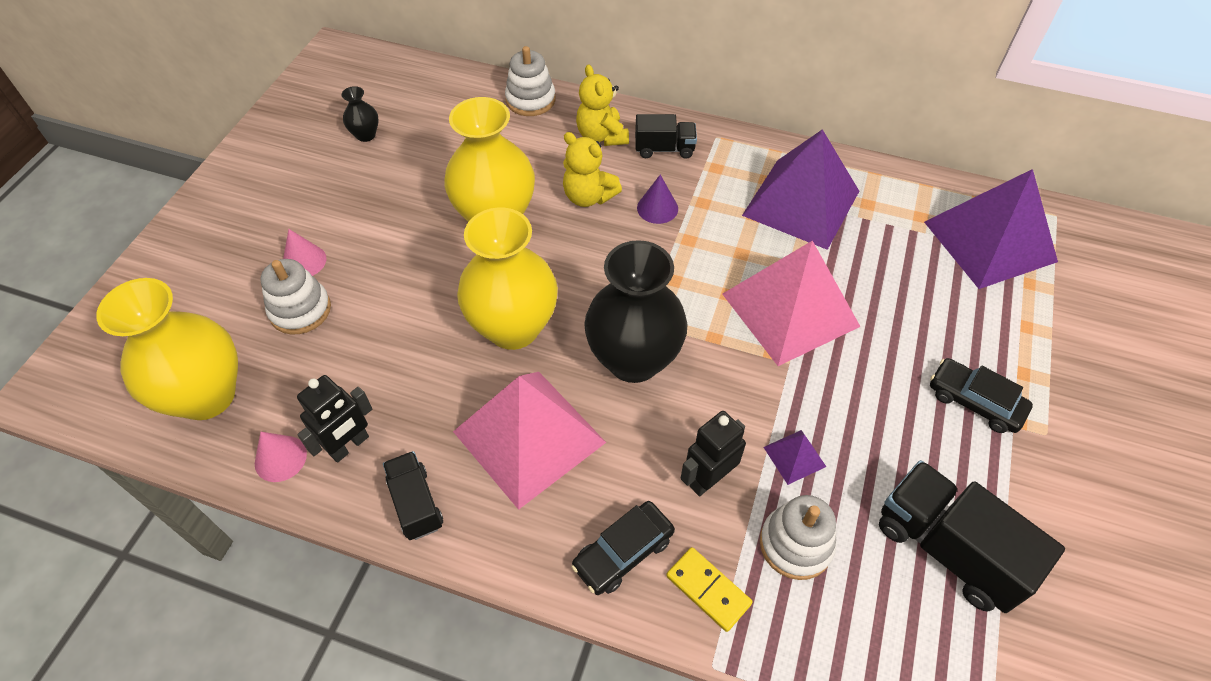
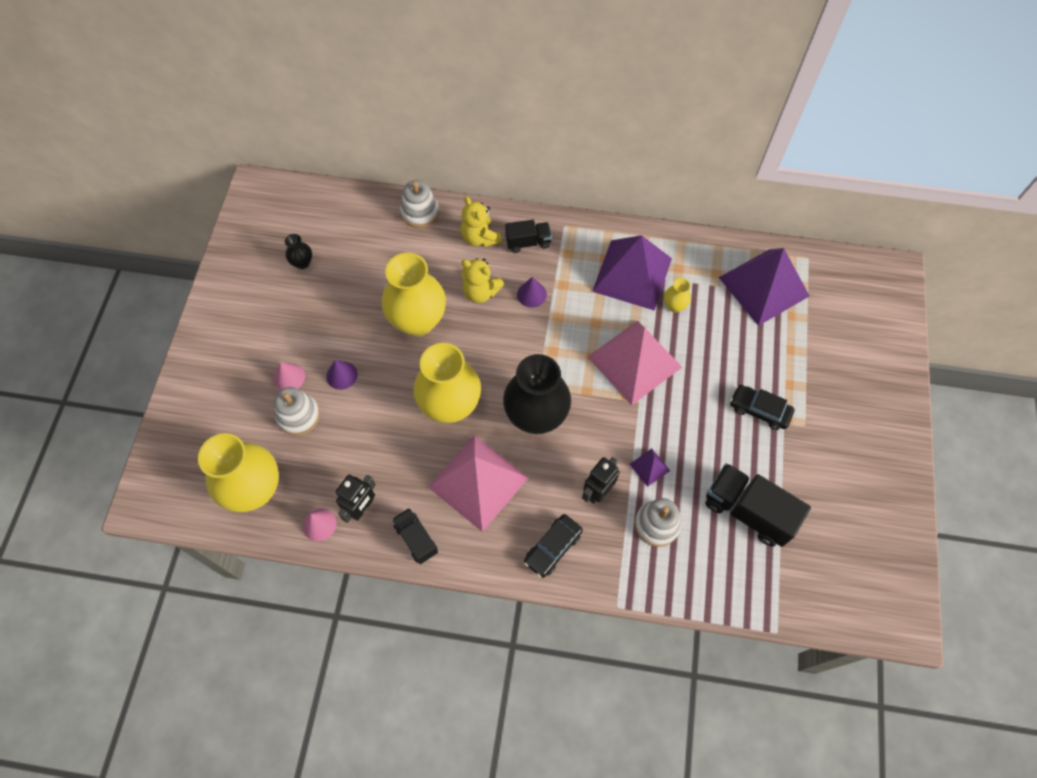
camera: 10 degrees left, 10 degrees up
(375, 269) = (341, 375): none -> purple cone
(708, 590) = (608, 562): yellow domino -> none
(857, 248) = (674, 306): none -> yellow vase

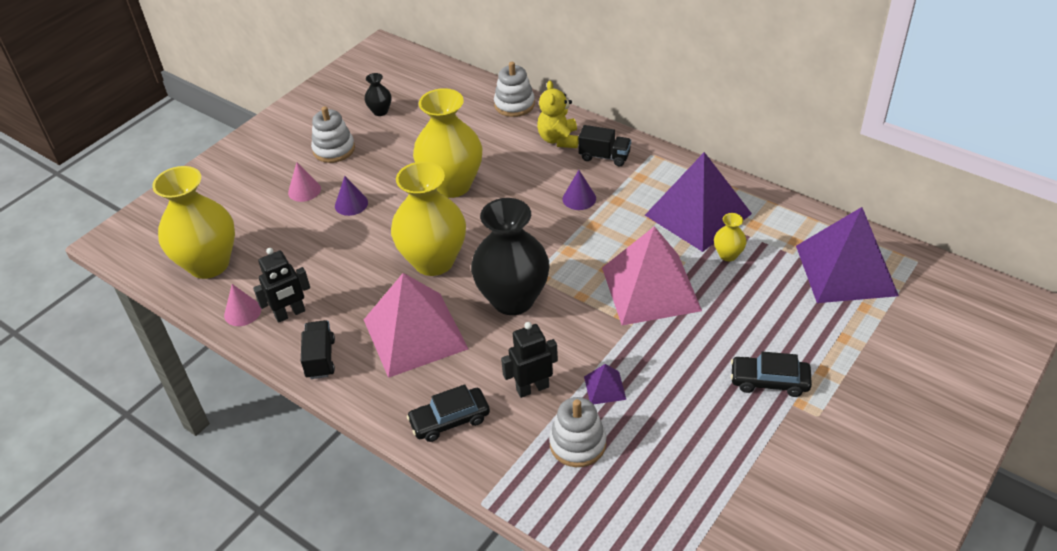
camera: 30 degrees right, 20 degrees down
(298, 416) = (290, 222): white stacking toy -> white stacking toy (334, 149)
(480, 292) = (529, 181): yellow teddy bear -> none
(748, 511) = (694, 473): black truck -> none
(759, 410) = (769, 381): black car -> black car turned 45 degrees counterclockwise

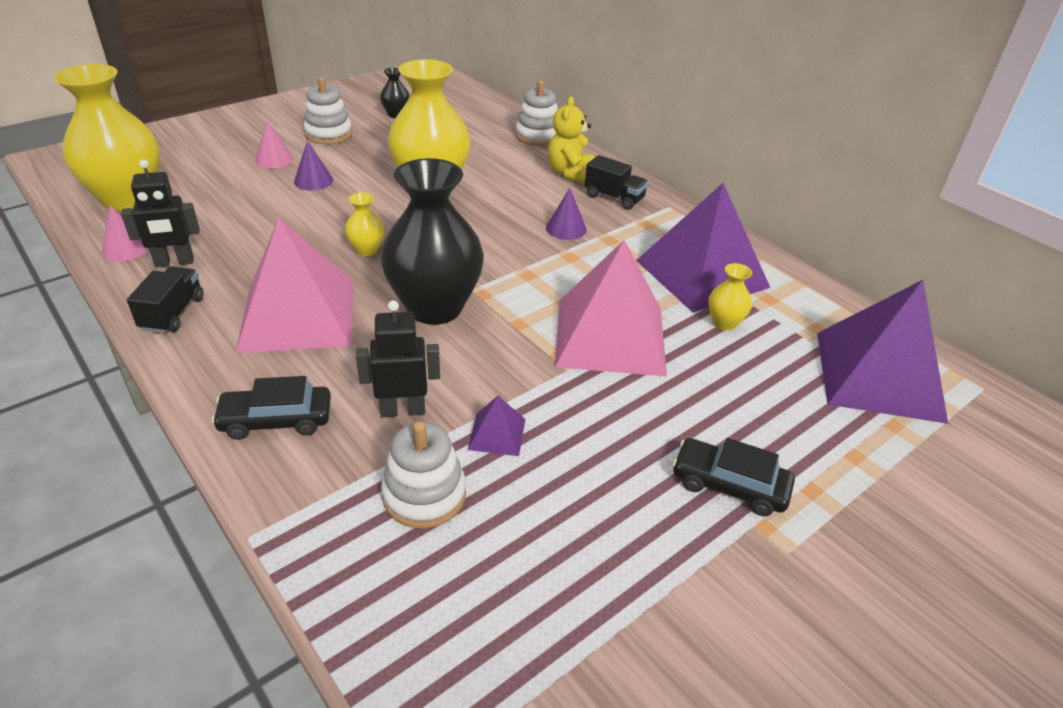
camera: 10 degrees right, 5 degrees down
(434, 261) = (367, 250): yellow vase -> yellow vase, size x0.43

